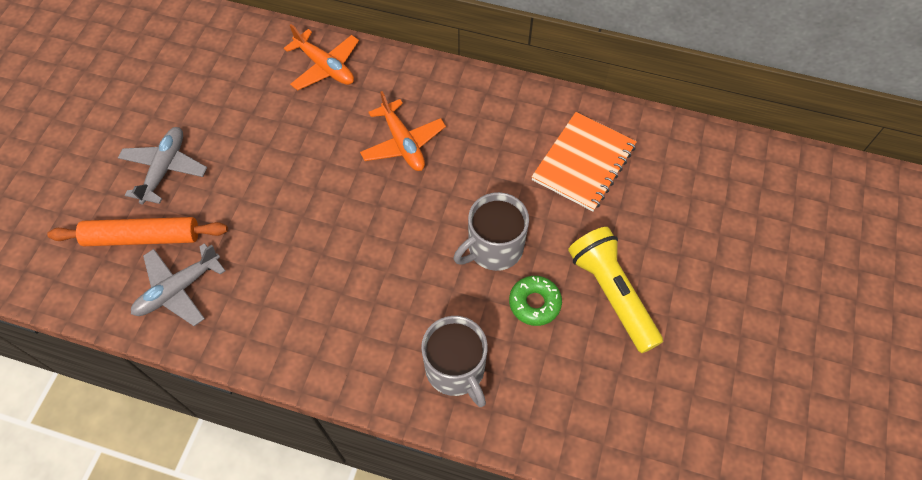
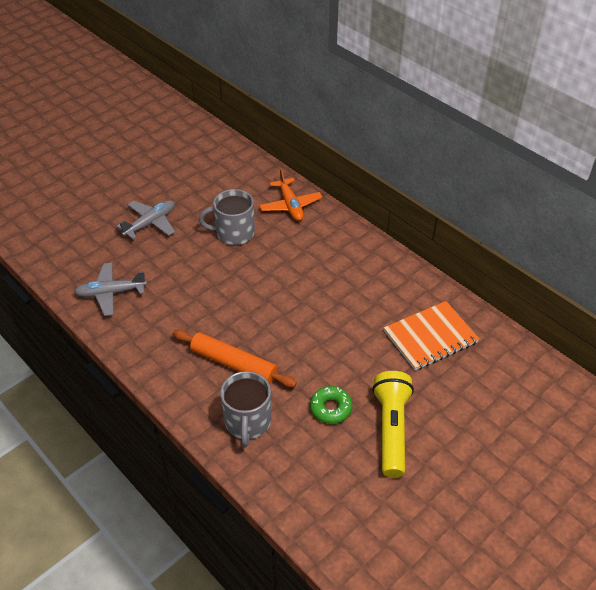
camera: 30 degrees right, 15 degrees down
(143, 237) = (111, 255): orange rolling pin -> orange rolling pin (233, 364)
(403, 143) = (310, 271): orange plane -> none
(494, 248) = (327, 361): grey mug -> grey mug (234, 233)

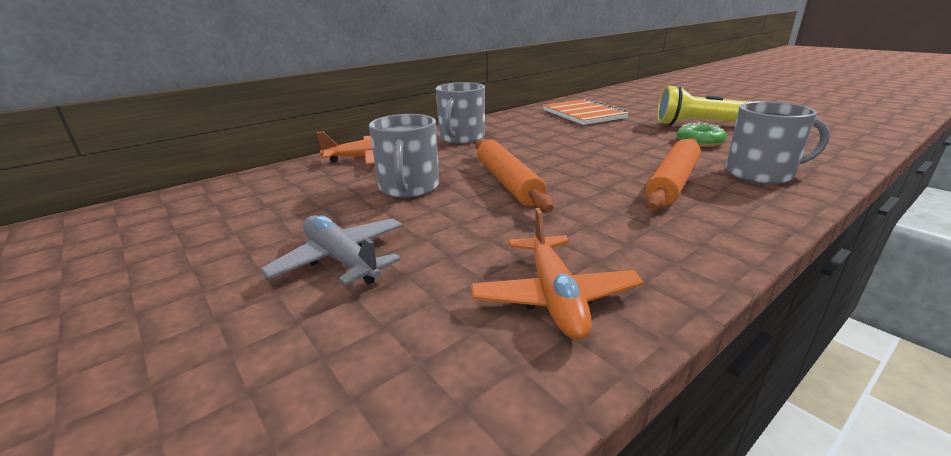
camera: 85 degrees left, 20 degrees down
(111, 293) = (554, 297): grey plane -> orange plane
(240, 278) = (507, 182): none -> orange rolling pin
(341, 249) = (461, 138): none -> grey mug

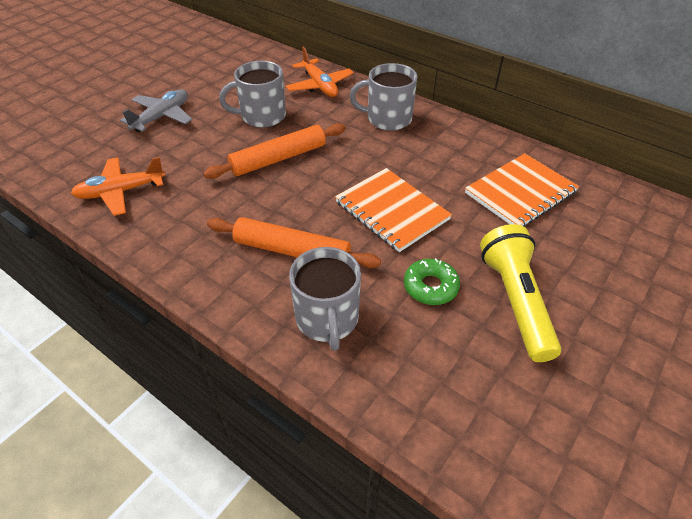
camera: 75 degrees right, 20 degrees up
(605, 145) = (391, 211): none -> orange notebook

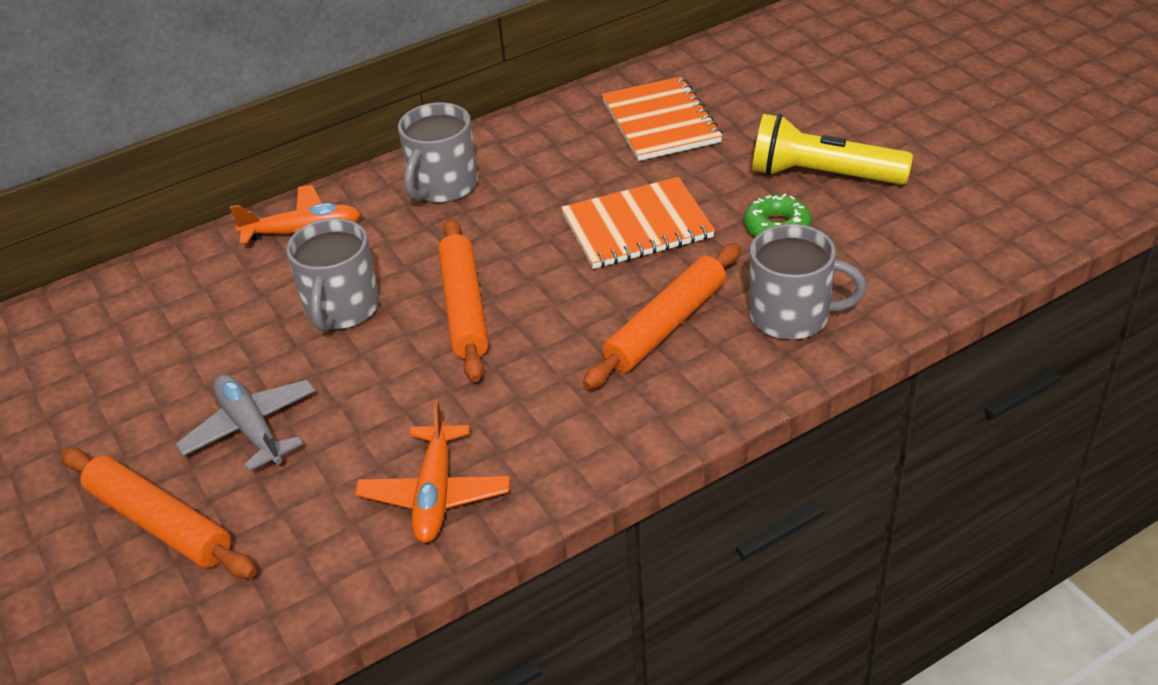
camera: 65 degrees left, 5 degrees down
(95, 111) = (159, 522): none -> orange rolling pin

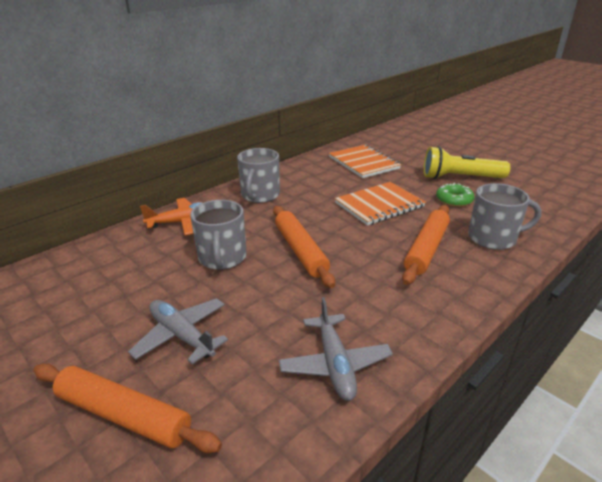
camera: 15 degrees left, 10 degrees down
(435, 494) = (335, 364): orange plane -> grey plane

